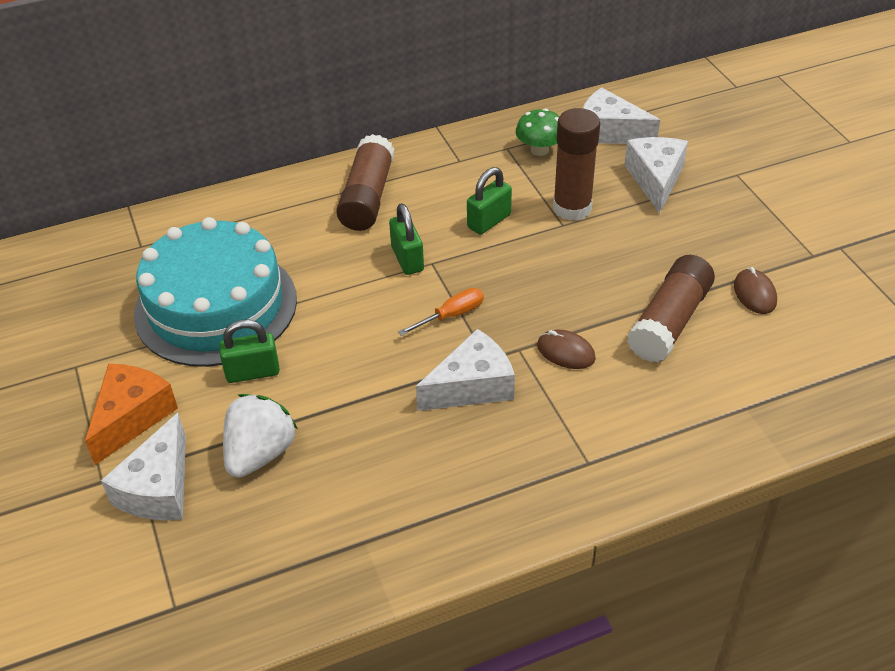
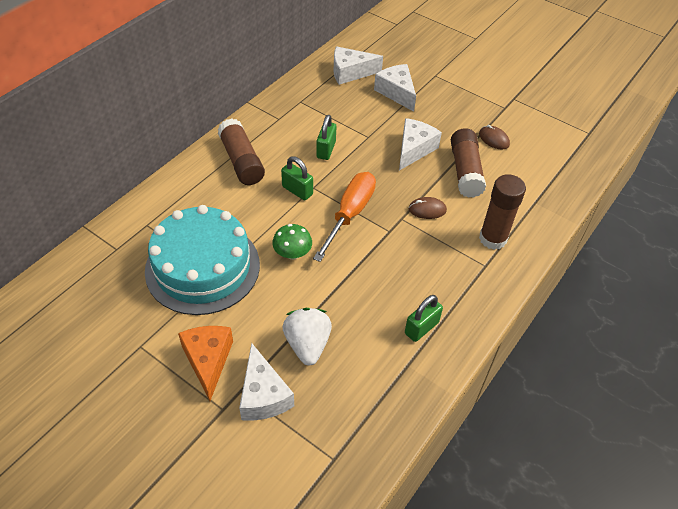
camera: 35 degrees left, 5 degrees up
(253, 372) = (261, 298): green padlock -> green padlock (421, 328)
(451, 315) = (350, 214): orange screwdriver -> orange screwdriver, size x1.94
(472, 386) = (394, 250): white cheese -> white cheese (414, 149)
(539, 150) = (320, 96): green mushroom -> green mushroom (292, 253)
(572, 208) = (365, 125): brown glue stick -> brown glue stick (493, 238)

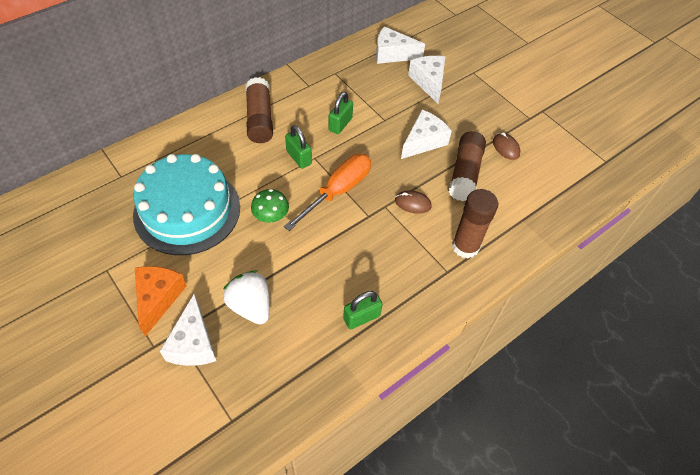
camera: 15 degrees right, 5 degrees up
(307, 344) = (251, 306): white strawberry -> white strawberry turned 45 degrees counterclockwise

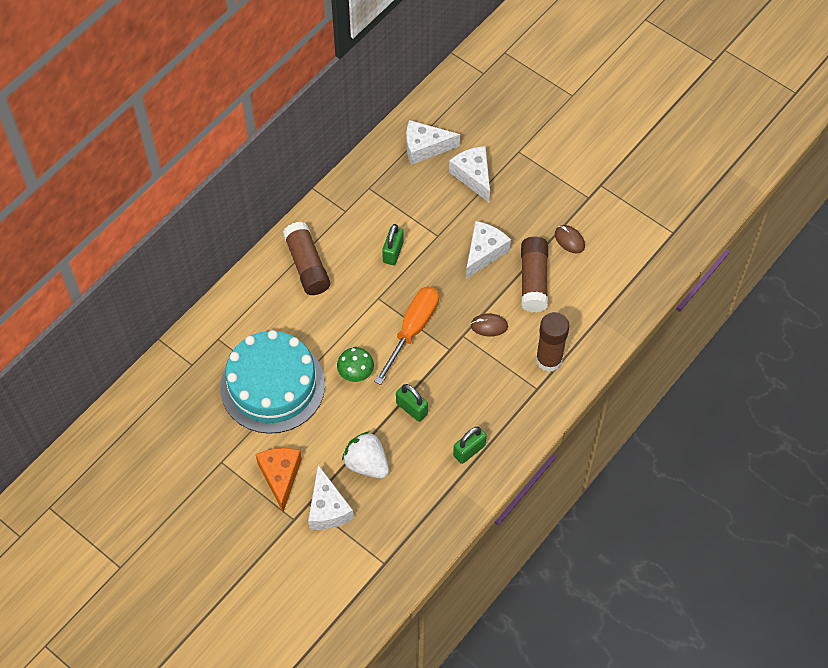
camera: 10 degrees left, 5 degrees up
(299, 158) = (362, 302): green padlock -> green padlock (411, 408)

